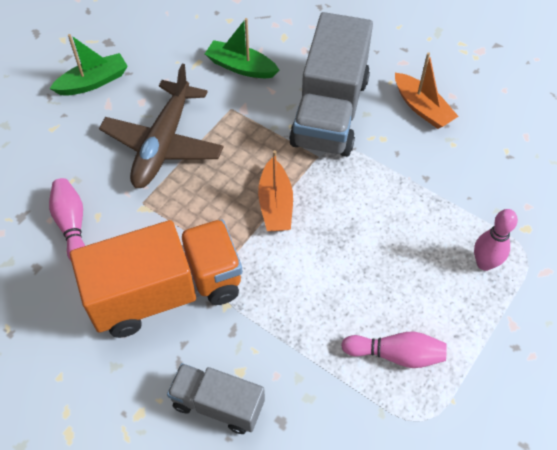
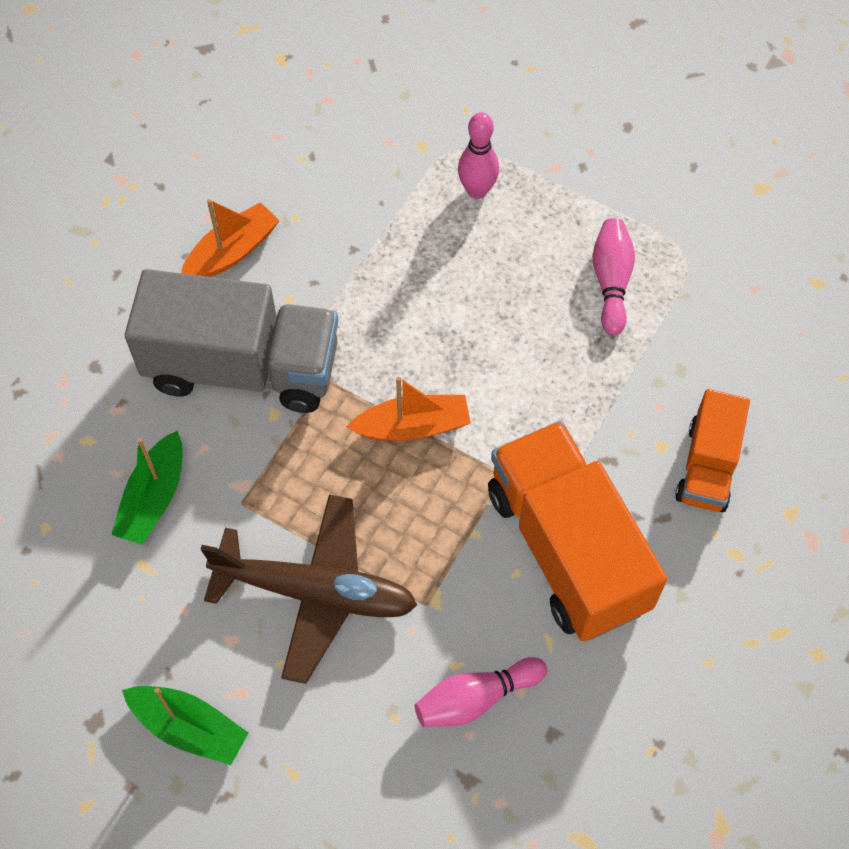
camera: 95 degrees left, 5 degrees up
(93, 82) = (189, 728): green boat -> green boat turned 150 degrees clockwise
(218, 404) = (707, 466): grey truck -> orange truck

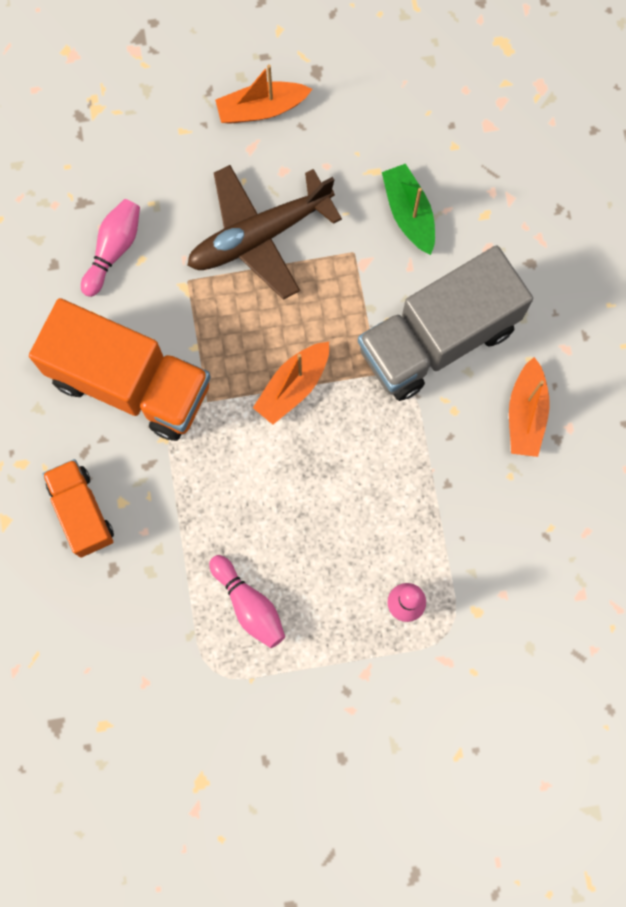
camera: 140 degrees right, 15 degrees up
(189, 728) = (261, 109): green boat -> orange boat

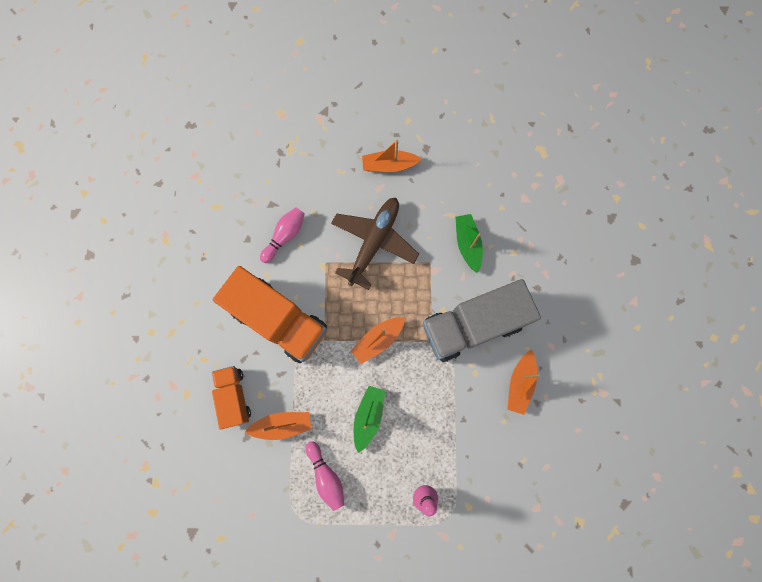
camera: 10 degrees right, 0 degrees up
(166, 541) = (282, 425): none -> orange boat
(259, 236) = (374, 242): brown plane -> brown plane turned 135 degrees clockwise
(298, 505) = (368, 416): none -> green boat

